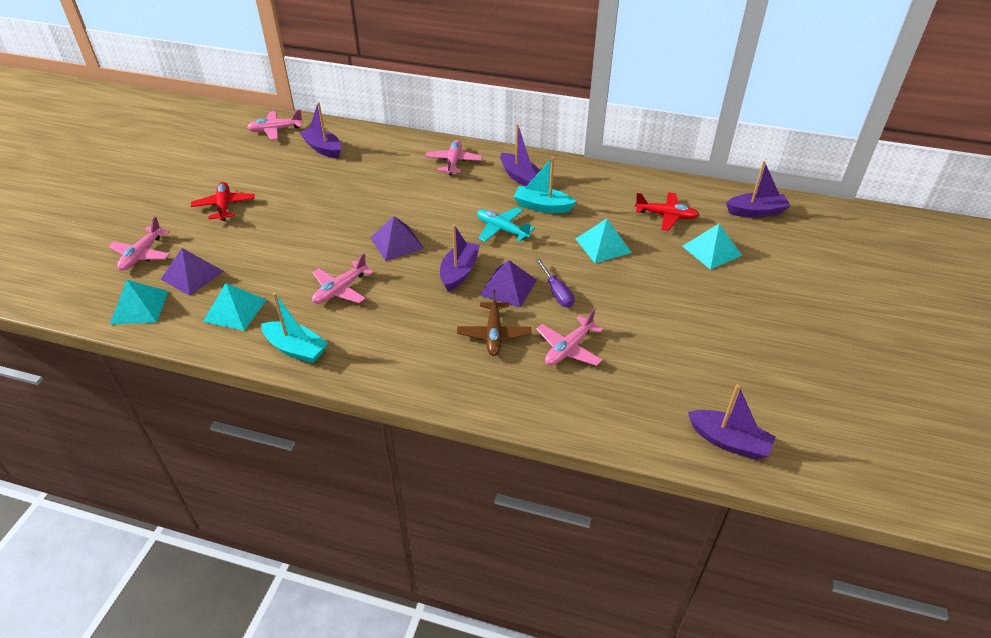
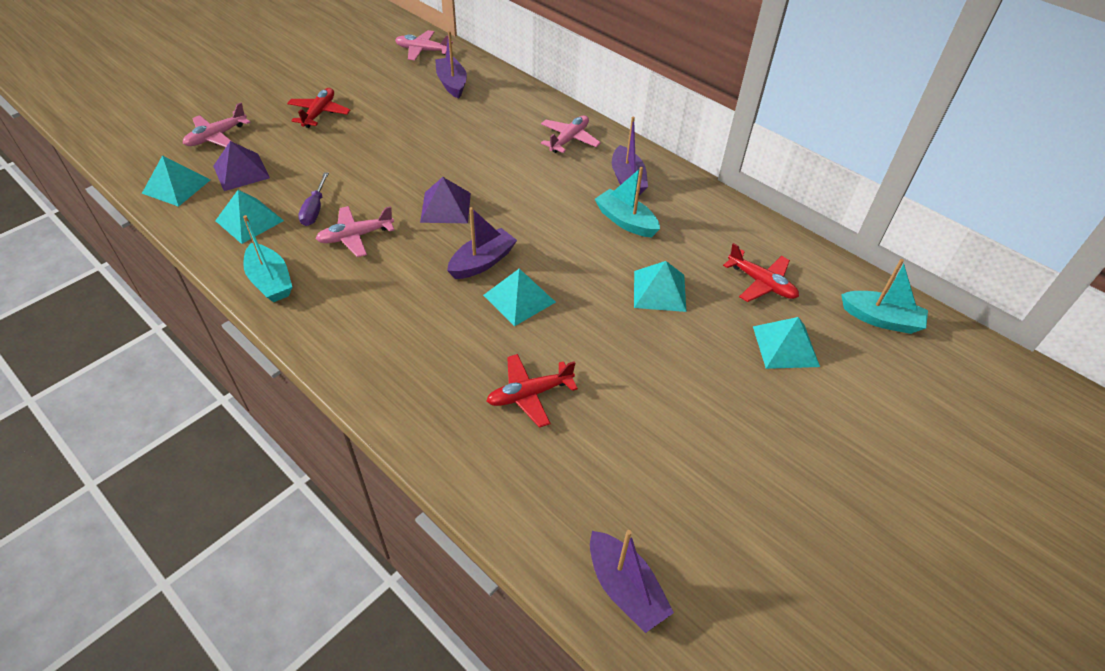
camera: 25 degrees right, 5 degrees up
(494, 334) = (464, 345): brown plane -> none
(502, 230) = (562, 232): turquoise plane -> none
(508, 287) = (519, 298): purple pyramid -> turquoise pyramid
(557, 292) = (566, 325): purple screwdriver -> purple screwdriver (315, 209)
(569, 348) = (529, 394): pink plane -> red plane
(756, 212) = (880, 319): purple boat -> turquoise boat

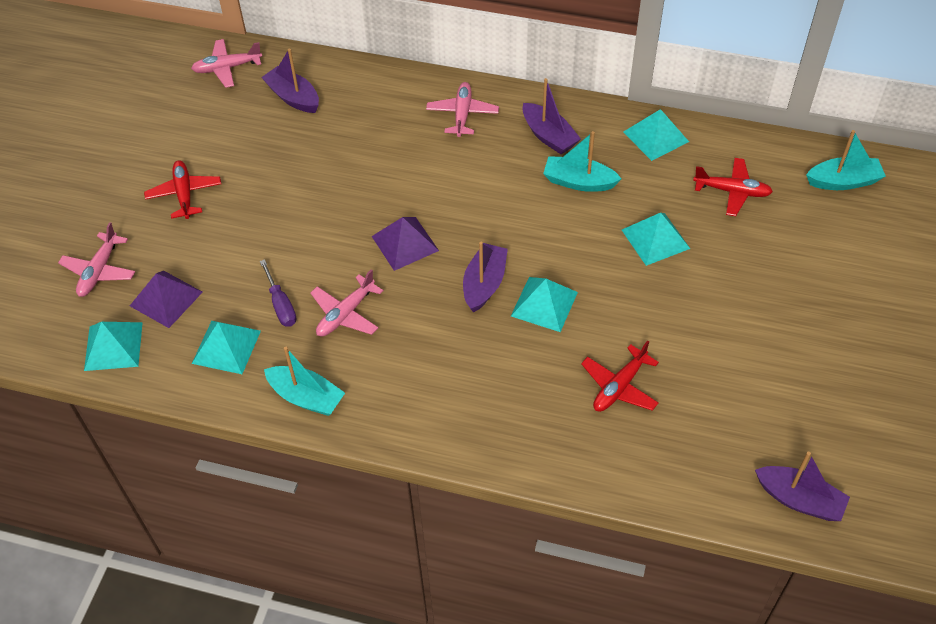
camera: 25 degrees left, 5 degrees up
(785, 346) = (787, 242): turquoise pyramid -> turquoise pyramid (656, 136)

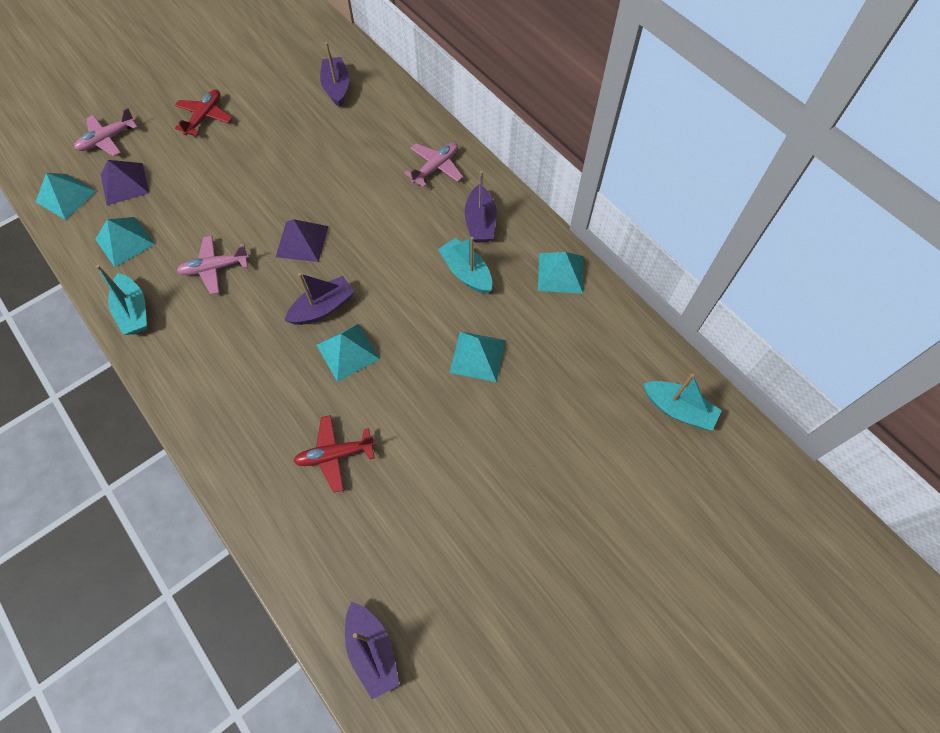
camera: 35 degrees right, 10 degrees up
(227, 68) = (316, 42): pink plane -> none
(281, 304) = (183, 234): purple screwdriver -> none
(732, 191) = (576, 357): red plane -> none

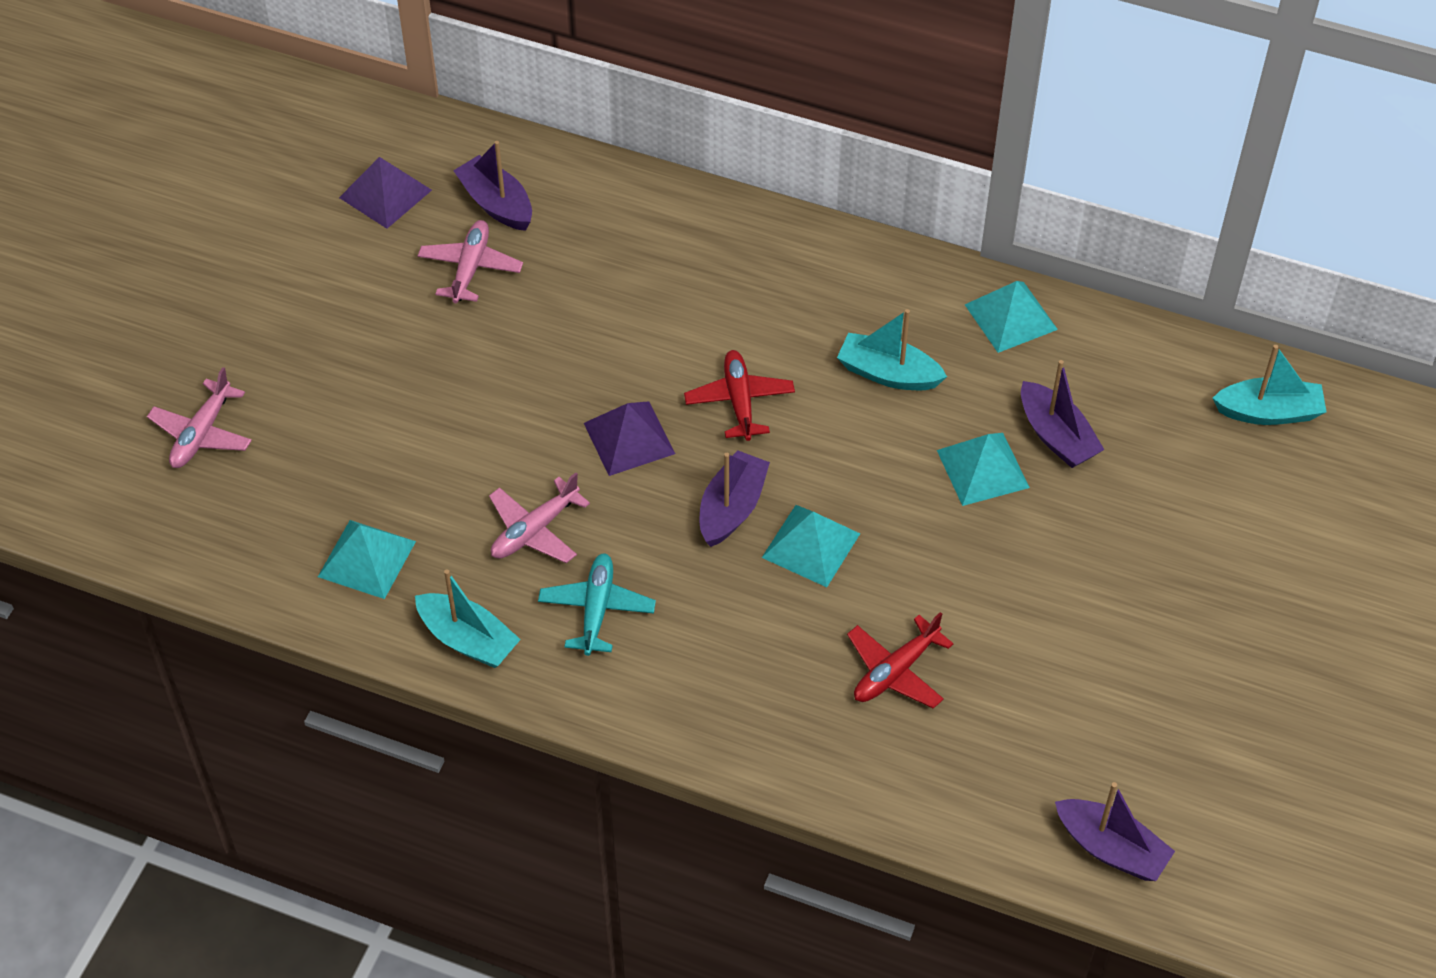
camera: 30 degrees left, 10 degrees down
(66, 196) = (213, 541): turquoise pyramid -> none
(124, 183) = (290, 482): purple pyramid -> purple pyramid (385, 193)
(205, 117) = (328, 334): red plane -> red plane (739, 401)
(209, 329) = (597, 609): none -> turquoise plane
(435, 167) = (736, 254): pink plane -> pink plane (470, 268)
(480, 222) = (856, 300): purple boat -> purple boat (1056, 436)

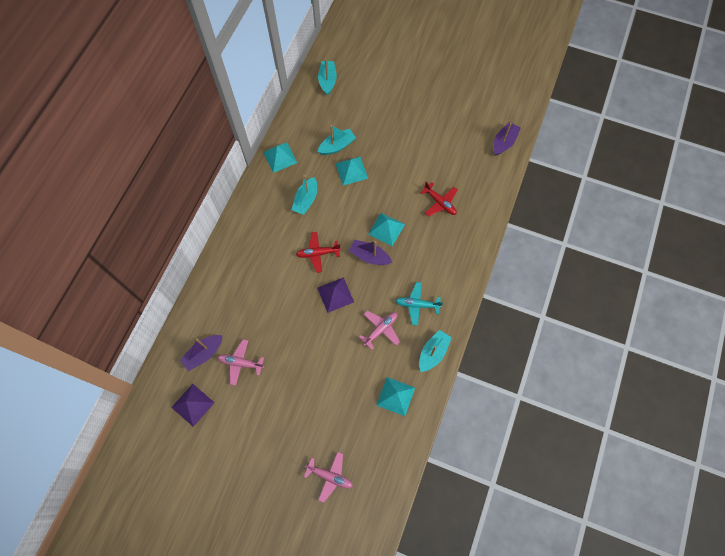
camera: 90 degrees left, 15 degrees up
(535, 530) = (380, 329): pink plane -> pink plane turned 90 degrees counterclockwise
(1056, 436) = (337, 146): purple boat -> turquoise boat

